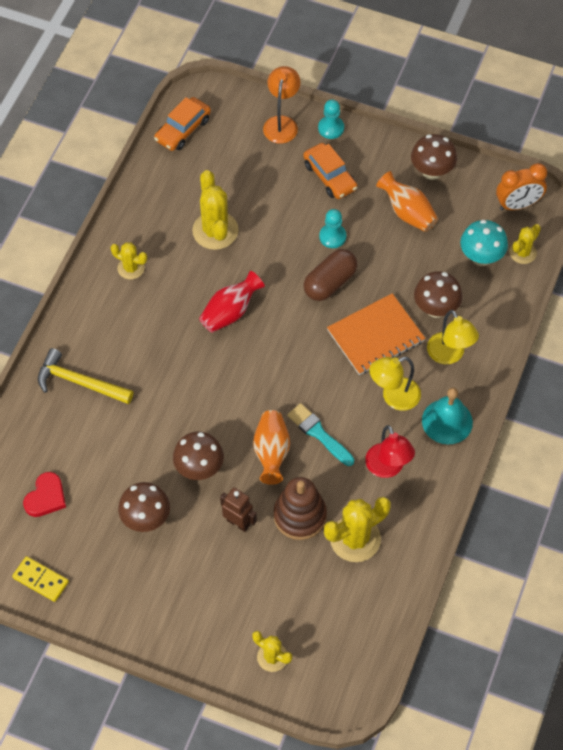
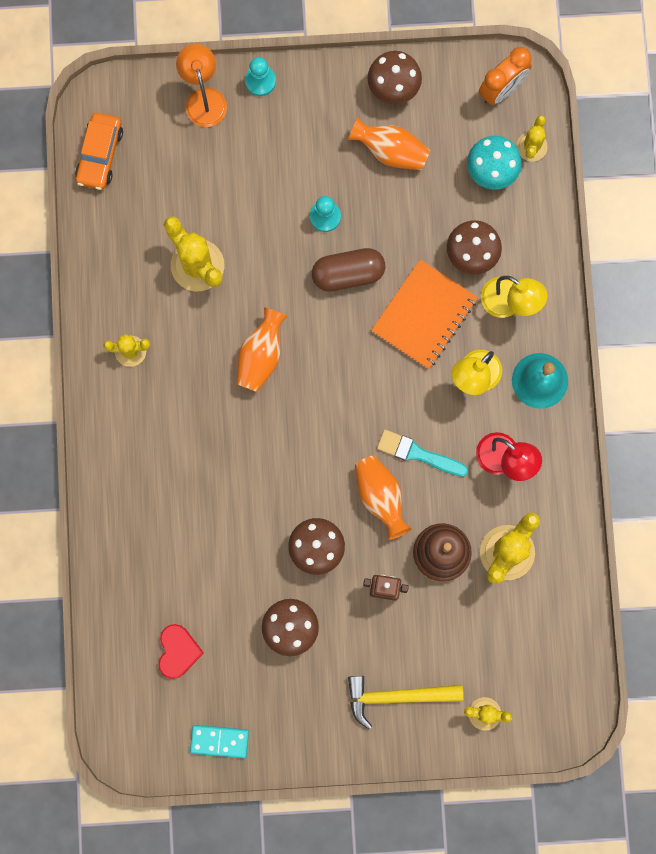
camera: 25 degrees left, 20 degrees up
(40, 580) = (219, 741): yellow domino -> turquoise domino
(79, 382) = (145, 509): yellow hammer -> yellow hammer (397, 696)
(230, 312) = (261, 356): red vase -> orange vase
(330, 176) = (287, 143): orange car -> none
(330, 283) = (348, 274): brown capsule -> brown capsule turned 60 degrees clockwise

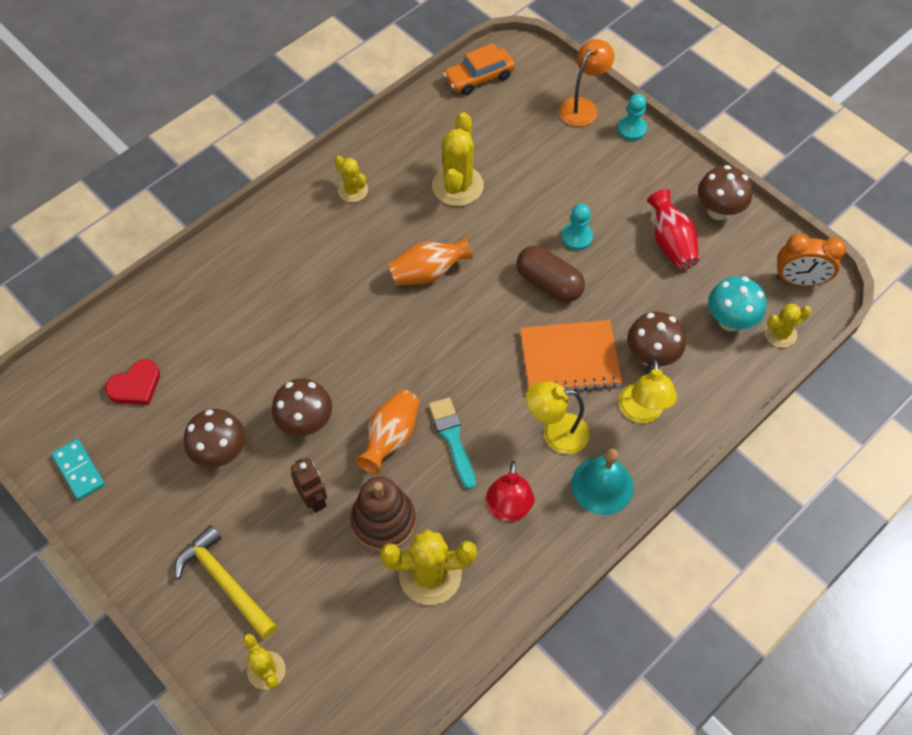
camera: 50 degrees right, 20 degrees down
(390, 151) = (670, 243): orange vase -> red vase

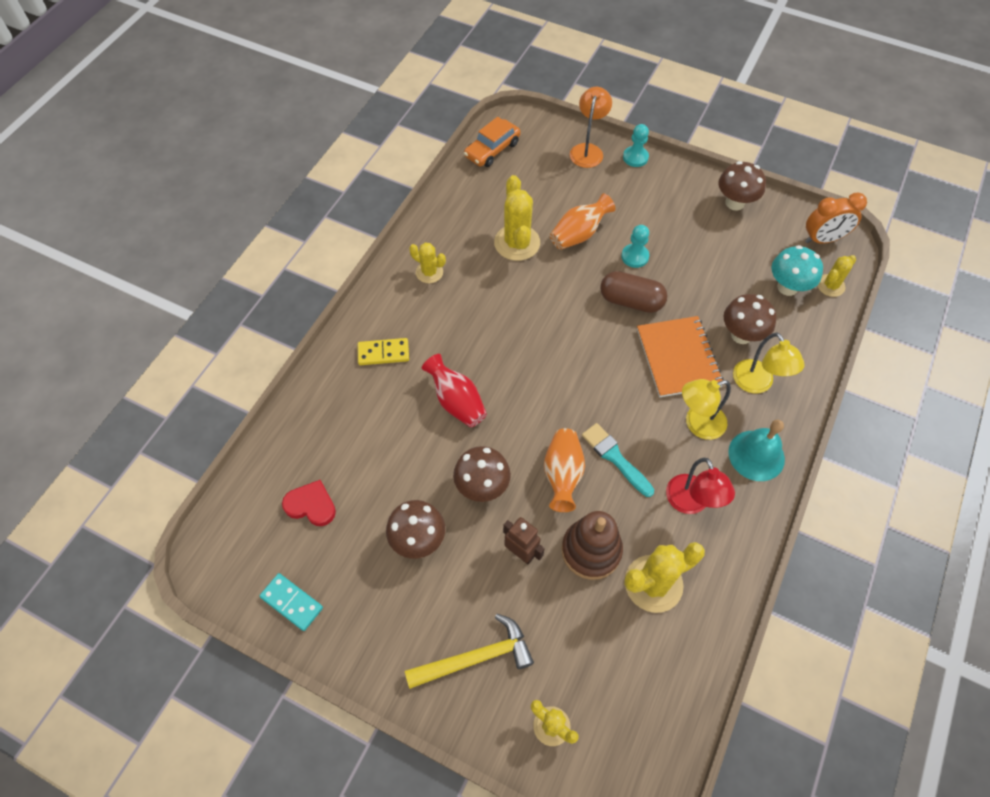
camera: 20 degrees left, 0 degrees up
(136, 386) = (311, 505): red heart -> red heart turned 105 degrees counterclockwise
(225, 582) = (476, 657): yellow hammer -> yellow hammer turned 135 degrees clockwise
(269, 259) = (383, 353): none -> yellow domino
(428, 273) = (527, 323): orange vase -> orange vase (579, 234)
(569, 358) = (678, 358): orange notebook -> orange notebook turned 75 degrees counterclockwise
(670, 243) = (711, 239): red vase -> red vase (456, 401)

